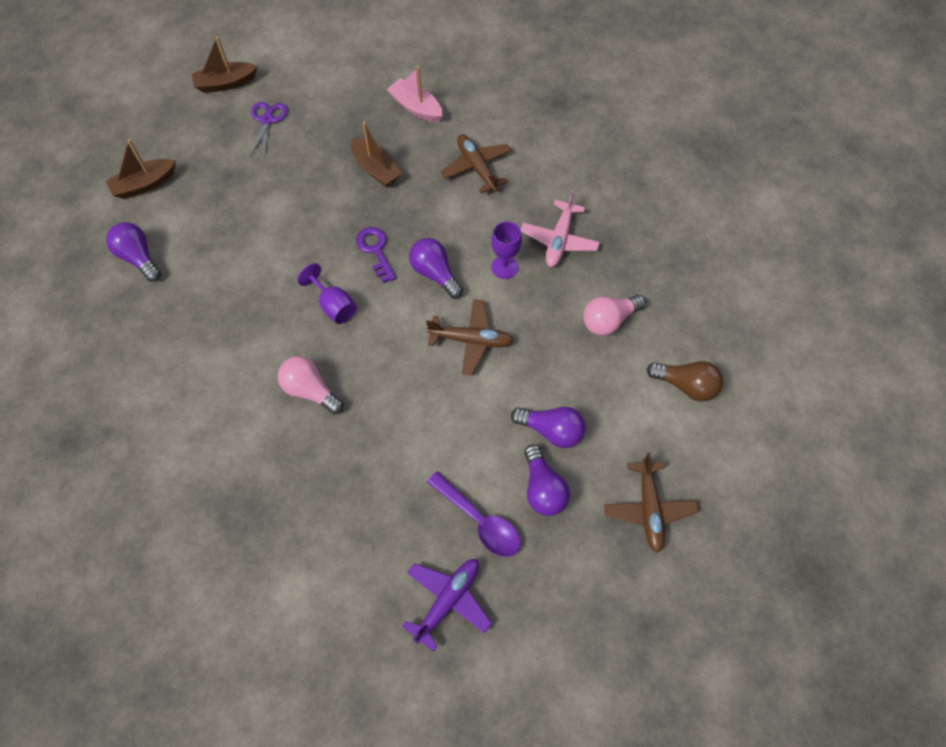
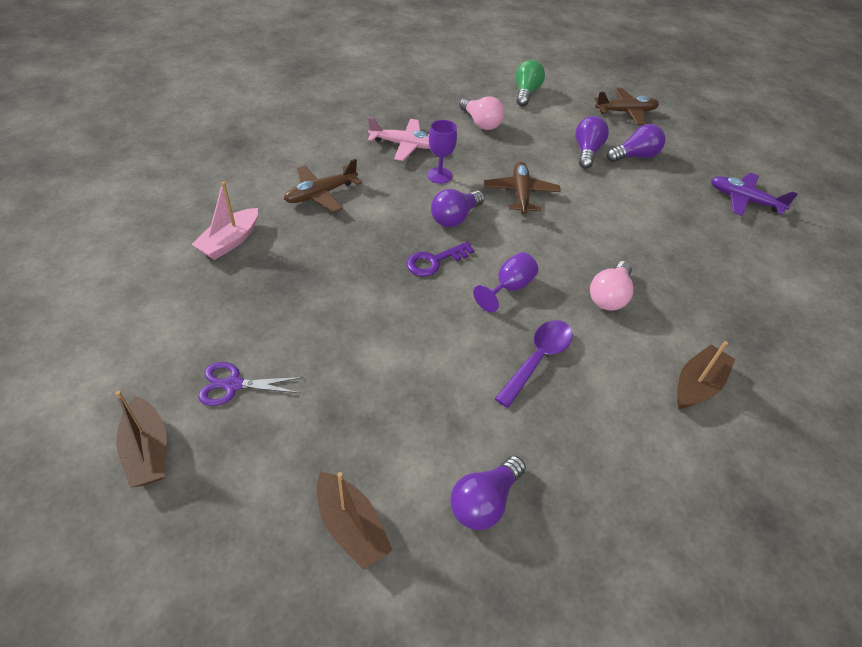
camera: 100 degrees left, 15 degrees down
(376, 169) = (322, 269): brown boat -> brown boat (697, 385)
(479, 521) = (676, 186): purple spoon -> purple spoon (538, 359)
(686, 385) = (526, 93): brown light bulb -> green light bulb

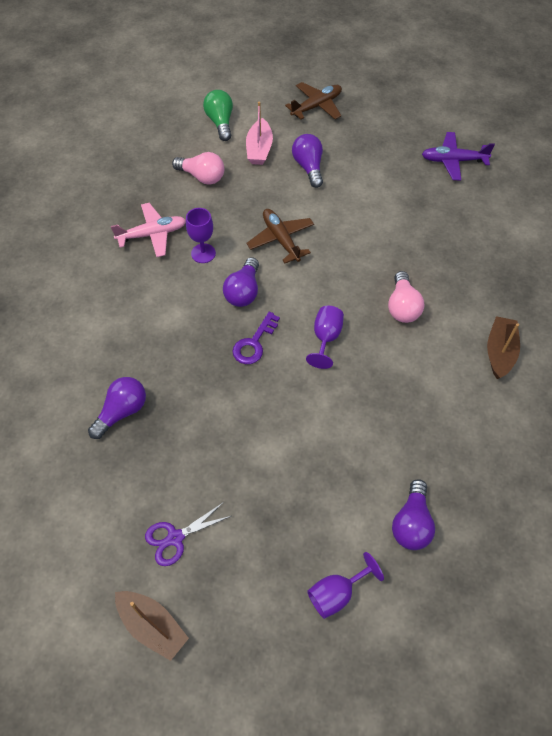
camera: 25 degrees left, 10 degrees up
(230, 241) = (72, 413): pink boat -> pink boat (259, 149)
(321, 194) = (115, 324): brown plane -> none
(351, 527) = (337, 593): brown boat -> purple goblet
(538, 359) = (382, 390): purple spoon -> none
(635, 156) = (349, 153): purple light bulb -> purple light bulb (122, 411)

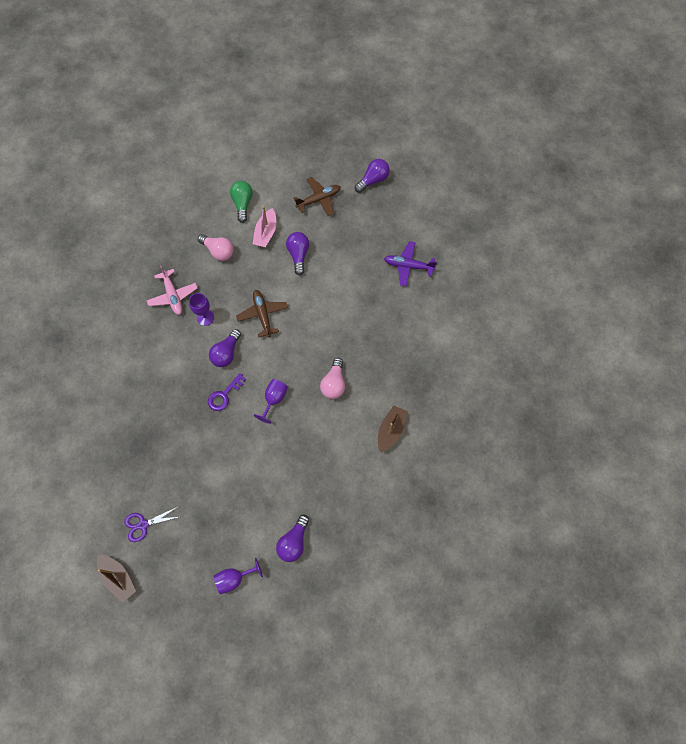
camera: 10 degrees right, 10 degrees up
(122, 411) = (126, 431): purple light bulb -> purple light bulb (373, 180)
(152, 234) = (173, 296): pink plane -> pink plane turned 75 degrees clockwise

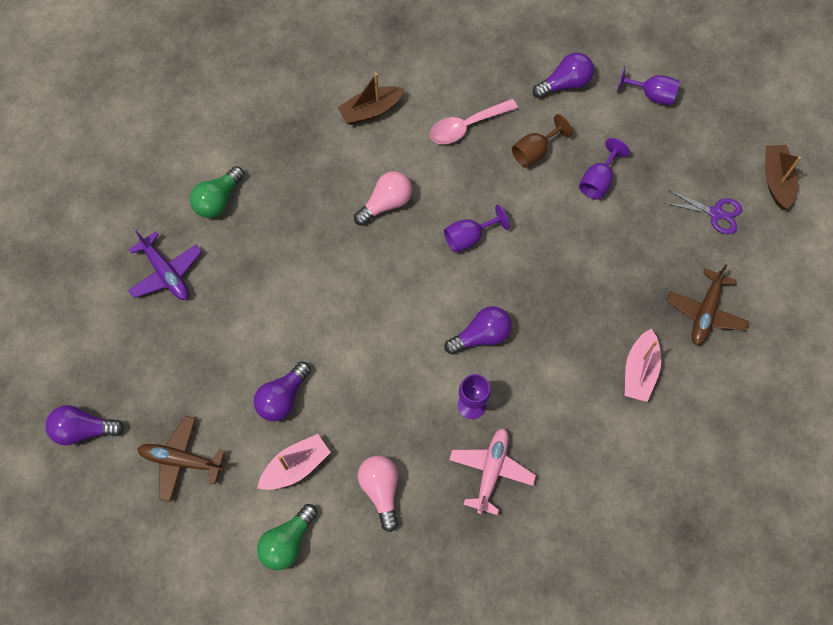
camera: 140 degrees left, 0 degrees up
(130, 397) = (639, 371): none -> pink boat
(224, 395) = (522, 286): purple key -> none
(227, 490) = (598, 180): none -> purple goblet
(262, 314) = (397, 351): brown plane -> brown plane (705, 312)
(277, 480) = (535, 151): none -> brown goblet
(329, 464) = (466, 126): none -> pink spoon
(420, 318) = (218, 200): none -> green light bulb

